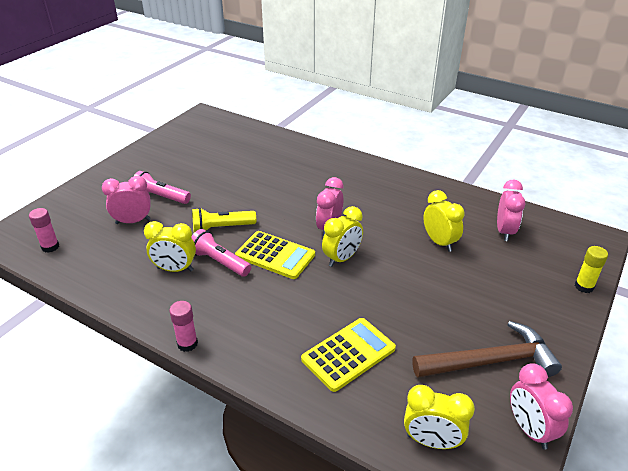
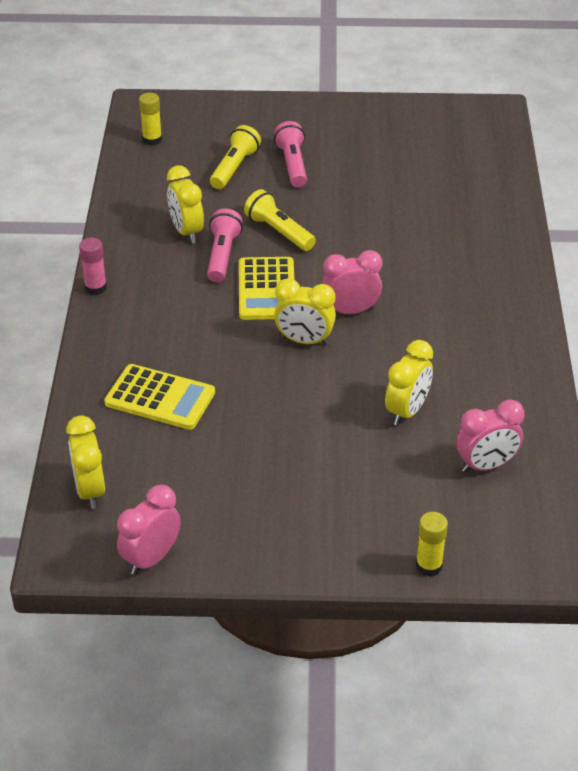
camera: 60 degrees right, 5 degrees up
(50, 247) = (152, 140): pink glue stick -> yellow glue stick
(133, 221) = (234, 168): pink clock -> yellow flashlight
(490, 361) = (227, 507): brown hammer -> none

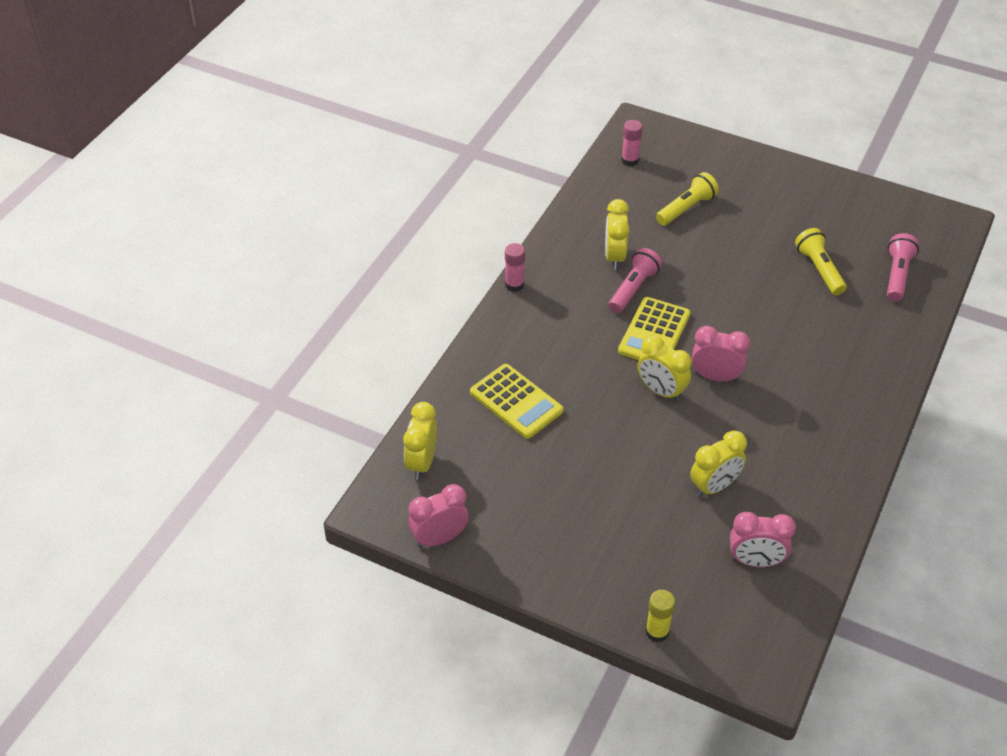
camera: 25 degrees right, 5 degrees up
(152, 140) = (630, 160): yellow glue stick -> pink glue stick
(279, 232) = (693, 281): yellow flashlight -> yellow flashlight (819, 269)
(292, 164) = (739, 220): pink flashlight -> pink flashlight (897, 275)

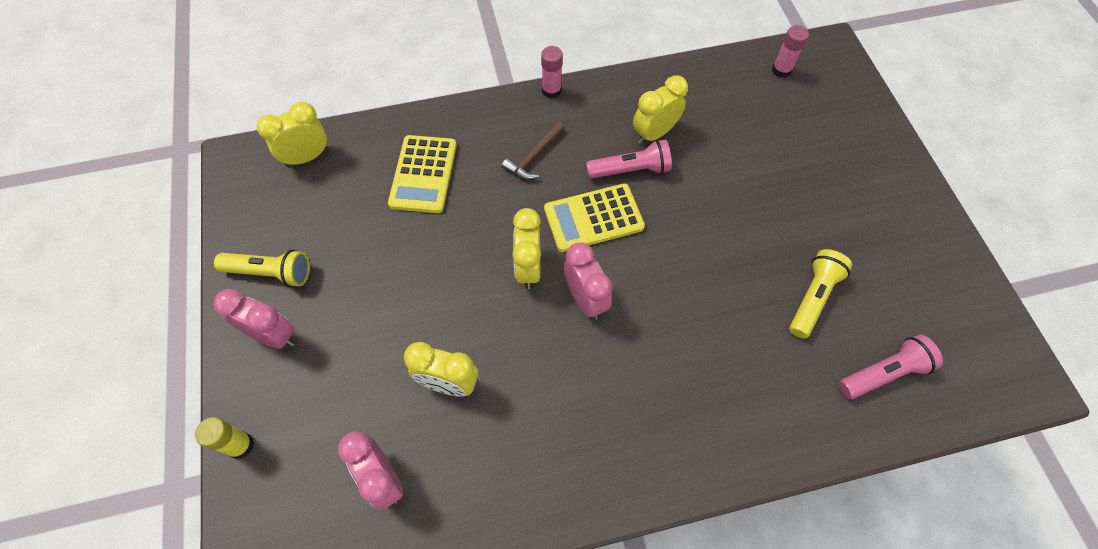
camera: 50 degrees right, 15 degrees up
(439, 538) = (236, 219): pink clock -> pink clock (273, 335)
(566, 331) = (534, 156): none -> brown hammer
(686, 208) = (770, 145): yellow flashlight -> yellow flashlight (270, 273)

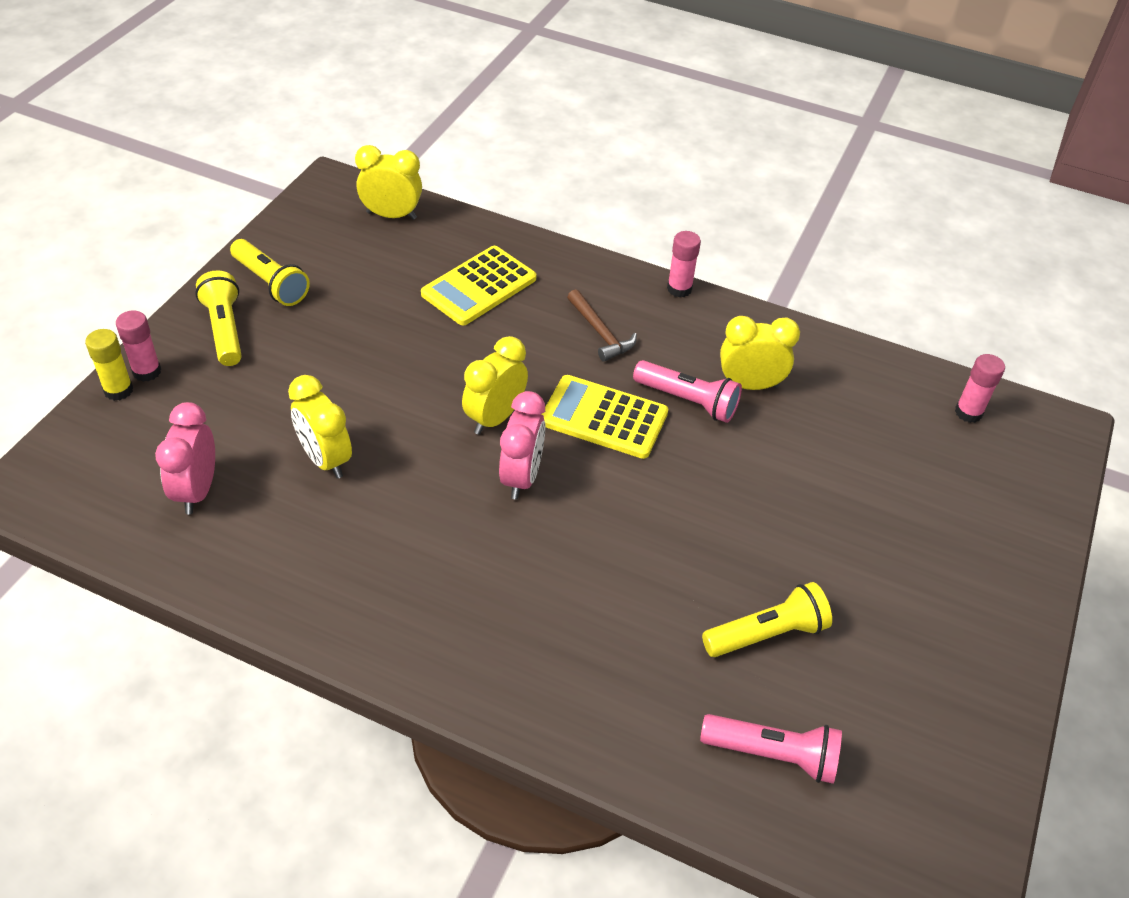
camera: 35 degrees right, 15 degrees down
(247, 413) = (147, 371): none -> pink glue stick
(273, 335) = (225, 330): pink clock -> yellow flashlight
(534, 156) = (600, 333): brown hammer -> brown hammer turned 105 degrees counterclockwise

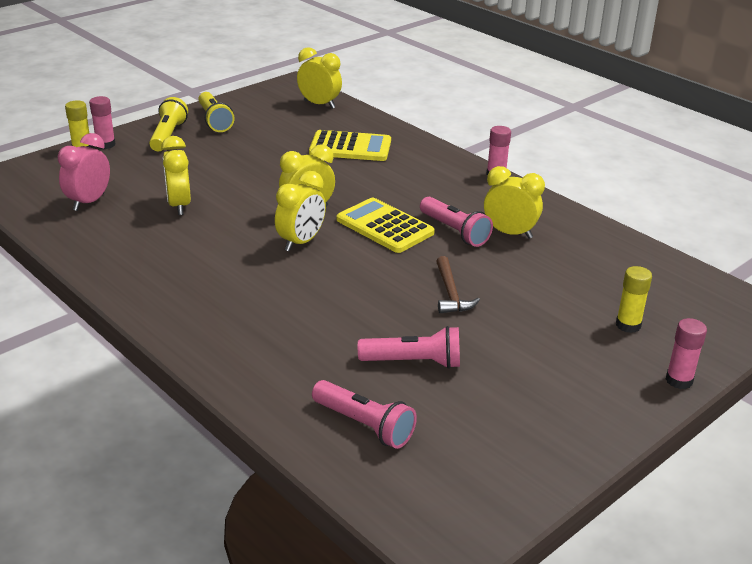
camera: 25 degrees right, 15 degrees down
(479, 286) = (350, 147): yellow calculator -> yellow calculator turned 150 degrees counterclockwise
(521, 477) = (301, 242): pink clock -> yellow clock
(600, 333) = (418, 185): brown hammer -> brown hammer (451, 293)
(767, 634) = (413, 362): yellow flashlight -> pink flashlight
(949, 493) = (628, 325): none -> yellow glue stick
(968, 412) = (682, 285): pink glue stick -> pink glue stick (679, 380)

